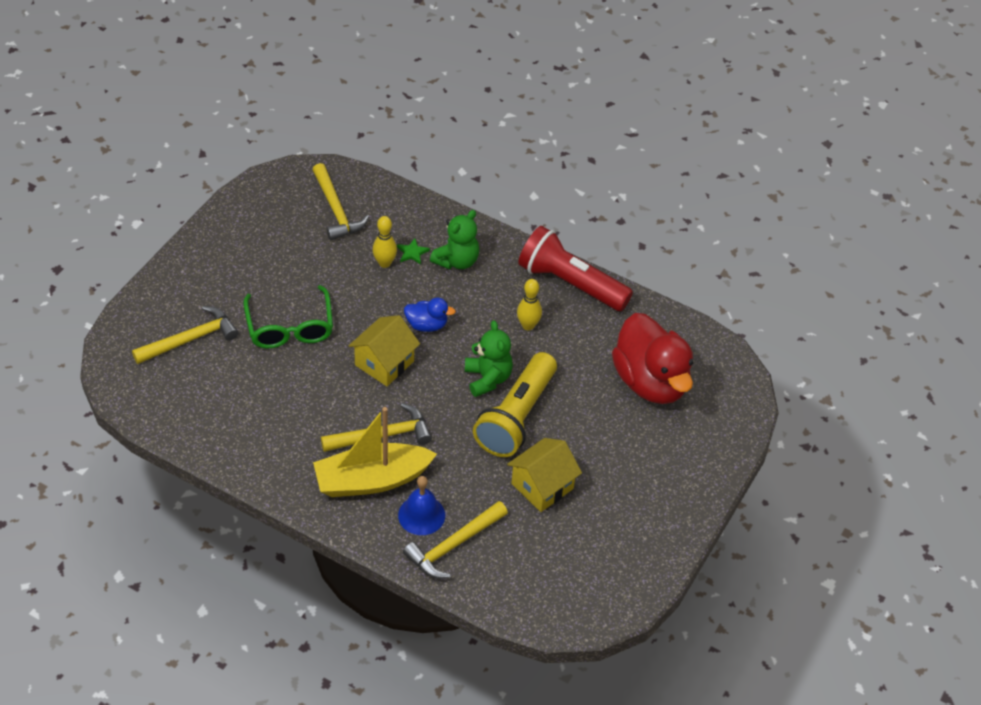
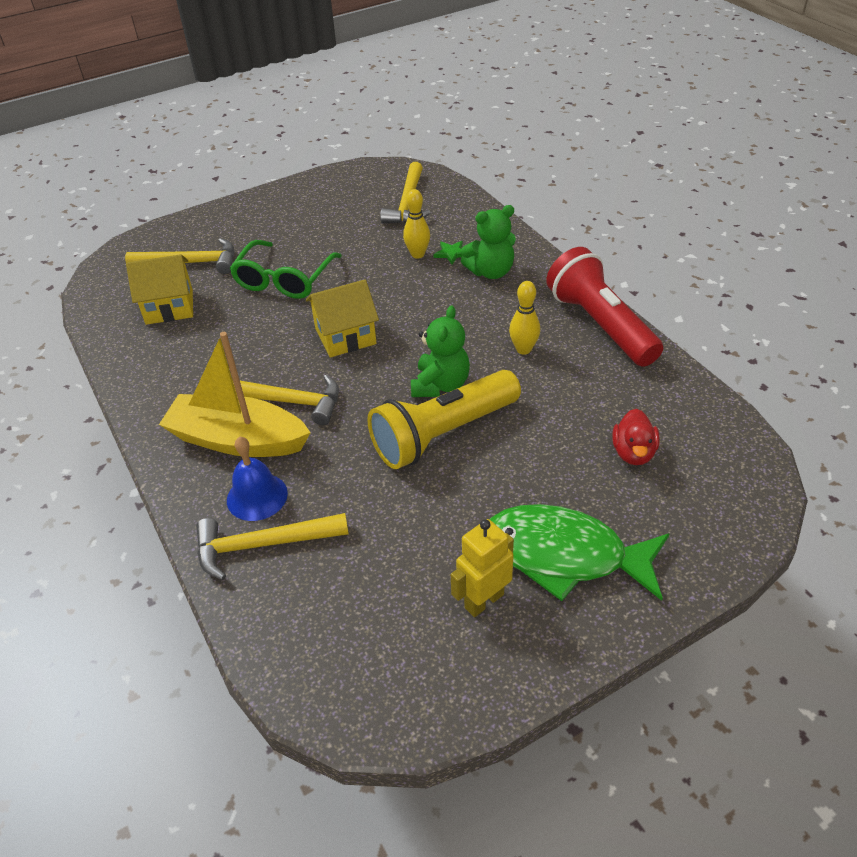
camera: 35 degrees right, 5 degrees down
(427, 325) = (416, 316): blue duck -> none
(542, 486) = (417, 520): yellow house -> yellow house (169, 307)
(618, 520) = (483, 600): none -> yellow robot
(648, 471) = (564, 555): none -> green fish
(651, 382) = (633, 453): red duck -> red duck, size x0.46

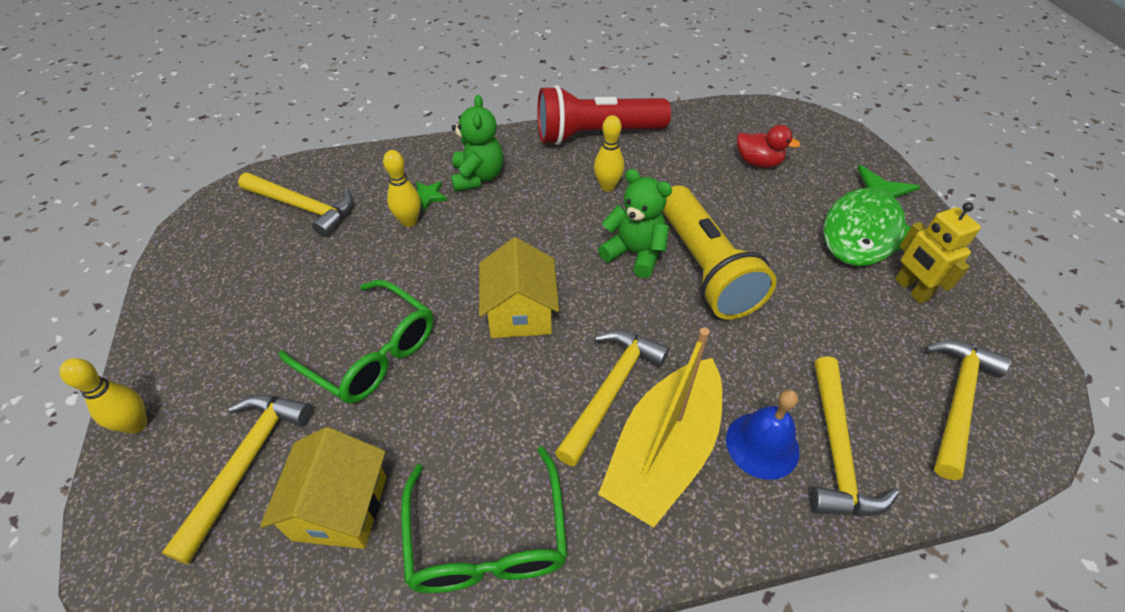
camera: 75 degrees left, 5 degrees up
(158, 371) = (487, 538): none -> green glasses
(208, 216) = (136, 424): none -> yellow bowling pin
(339, 638) = (957, 401): none -> yellow hammer

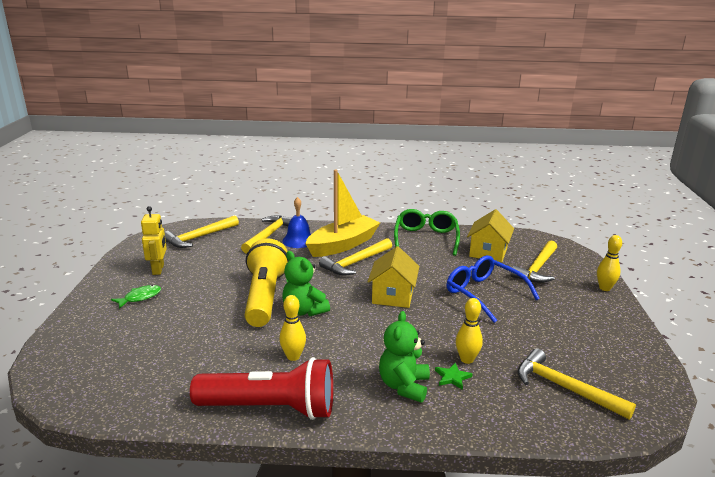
camera: 165 degrees left, 25 degrees down
(371, 353) = (484, 294): green glasses -> blue glasses
(758, 162) = (151, 352): red duck -> none
(863, 229) = (140, 297): green fish -> green fish, size x0.44

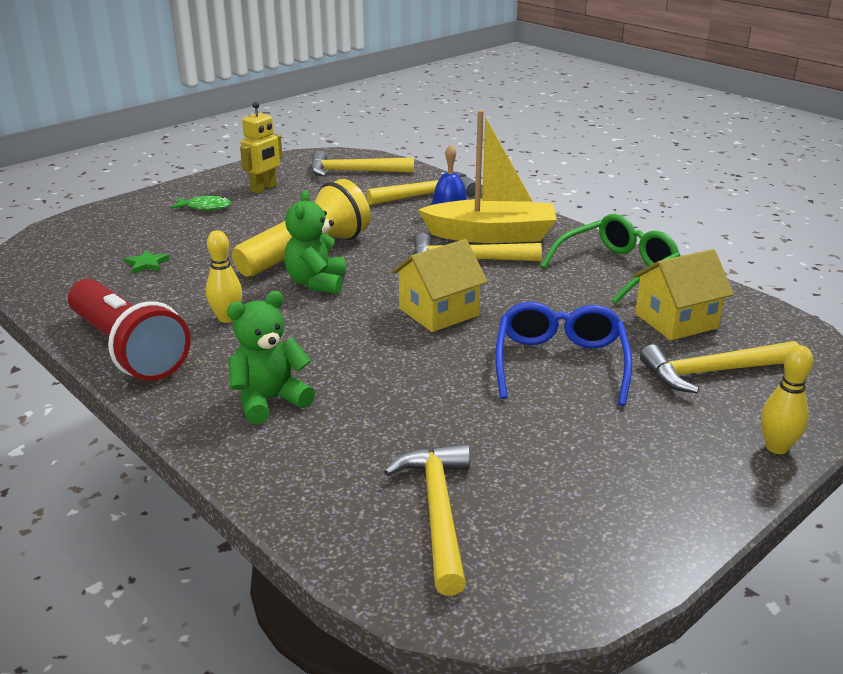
camera: 45 degrees right, 5 degrees up
(452, 377) = (333, 422): green star -> green star (147, 264)
(467, 359) = (386, 416): yellow bowling pin -> none

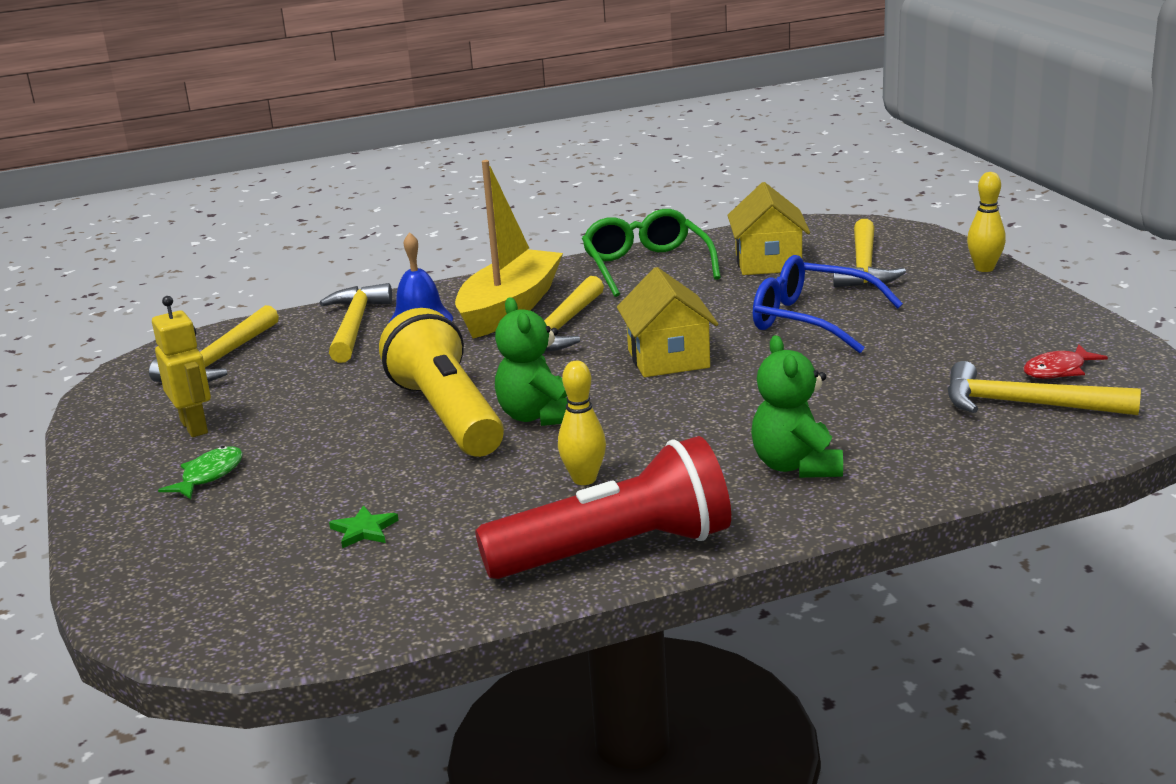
camera: 65 degrees left, 5 degrees down
(317, 283) = (538, 416): green teddy bear -> green teddy bear turned 45 degrees clockwise
(532, 527) = (1058, 370): none -> red fish

